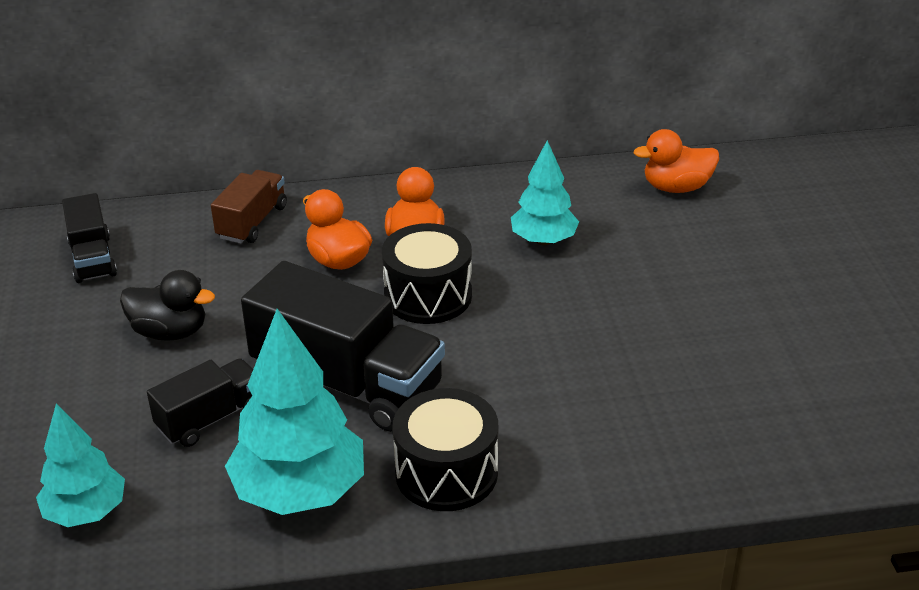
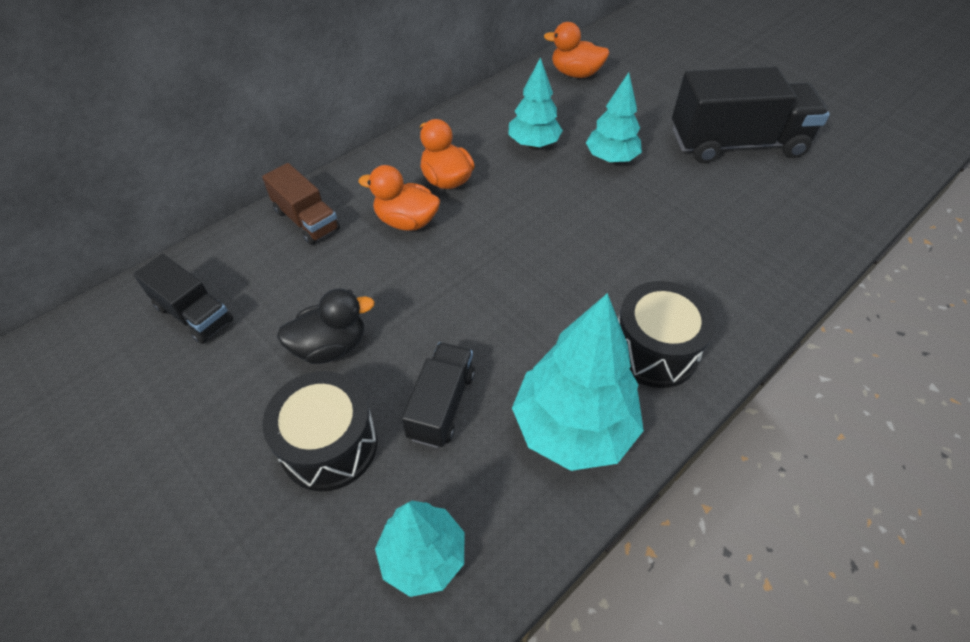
camera: 35 degrees left, 15 degrees up
(252, 222) = (306, 220): brown truck -> brown truck turned 150 degrees clockwise
(347, 383) = (515, 317): black truck -> black truck (736, 144)
(428, 296) = (500, 219): black drum -> black drum (329, 445)
(612, 288) = (611, 158): none -> turquoise tree
(676, 187) = (575, 73): orange duck -> orange duck turned 60 degrees clockwise

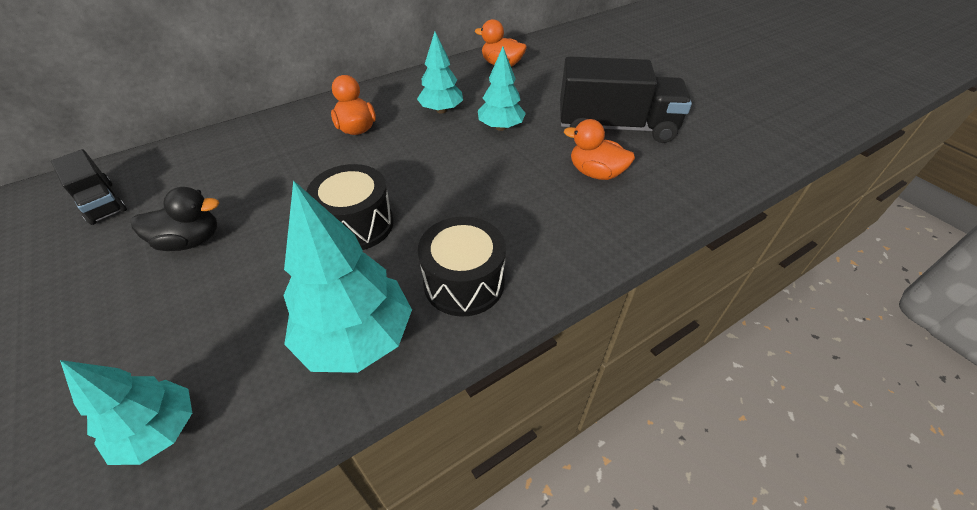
camera: 10 degrees right, 5 degrees down
(306, 220) = (230, 145): brown truck -> none
(329, 445) = (140, 319): black drum -> black drum (357, 224)
(406, 221) = (307, 155): orange duck -> orange duck (595, 173)
(441, 405) = (253, 301): black truck -> none

